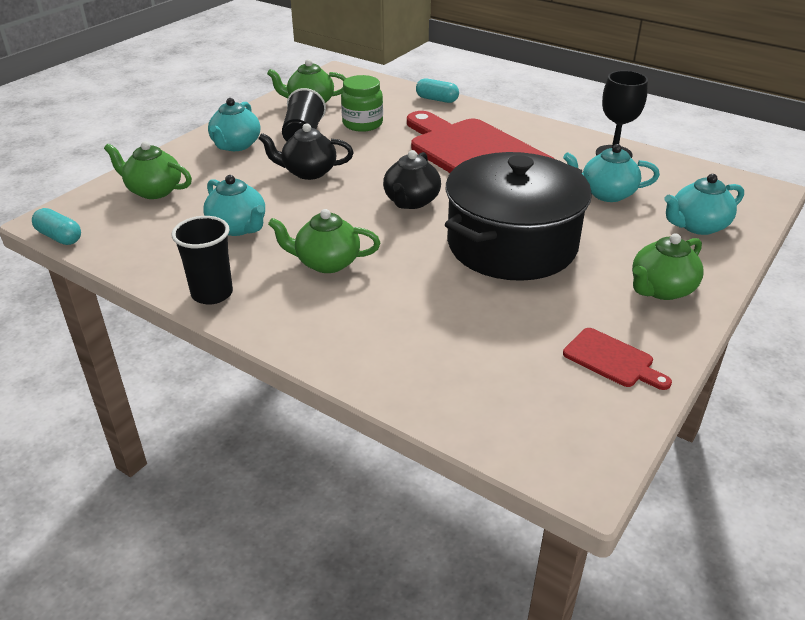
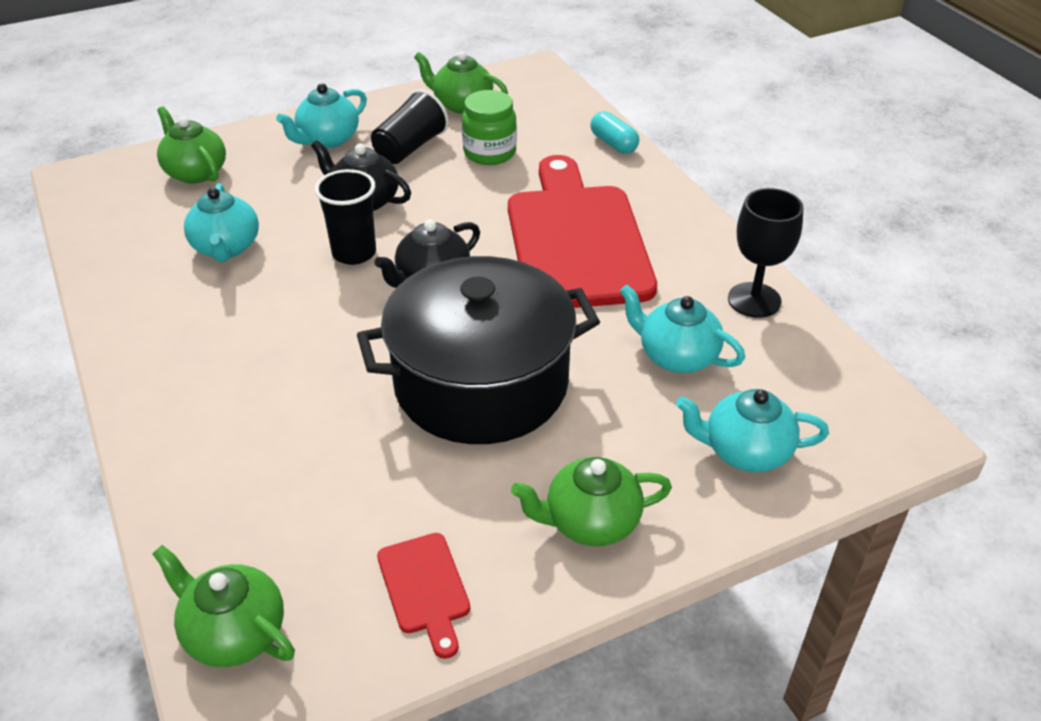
camera: 30 degrees right, 5 degrees up
(59, 237) = (65, 199): turquoise capsule -> none
(212, 293) = (125, 320): black cup -> black cup (354, 253)
(326, 263) = (264, 326): green teapot -> green teapot (234, 633)

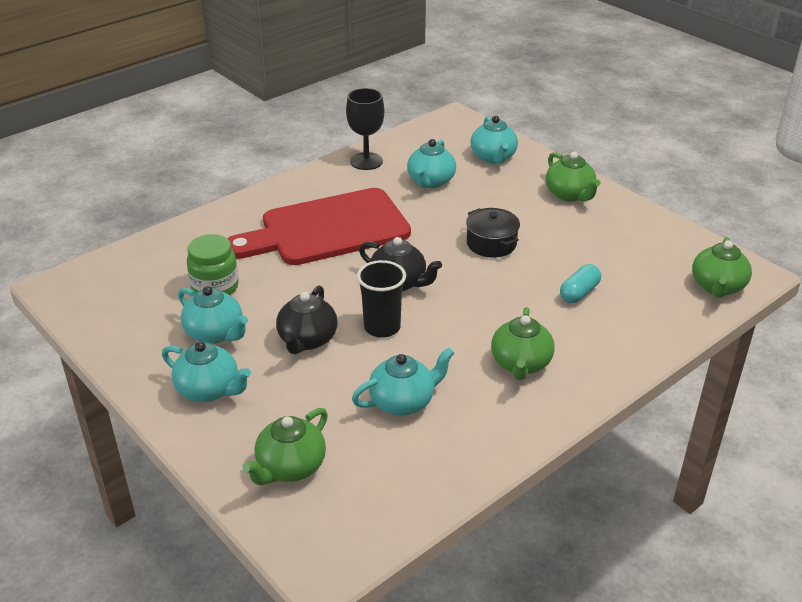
camera: 105 degrees left, 5 degrees down
(410, 148) = (215, 333): black cup -> turquoise teapot
(425, 588) = (645, 235): red cutting board -> none
(462, 105) = (130, 318): green teapot -> green teapot (520, 364)
(481, 383) = (491, 243): black pot -> black pot, size x0.45
(613, 144) = (189, 229): turquoise capsule -> turquoise capsule (579, 293)

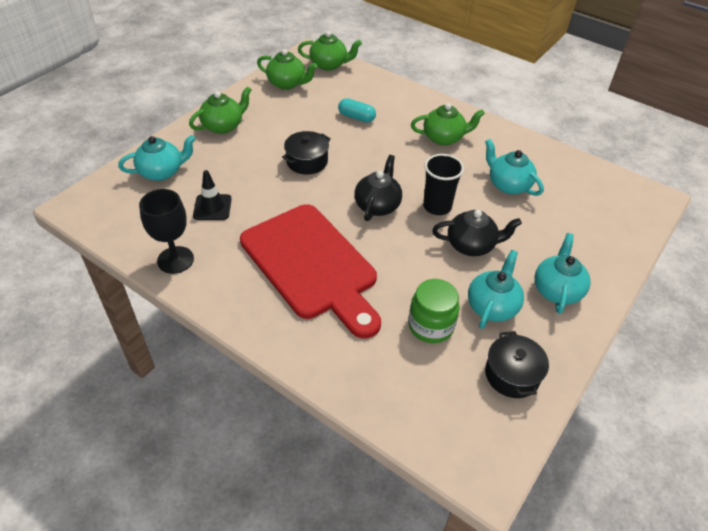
camera: 105 degrees left, 10 degrees up
(130, 325) = (512, 375): none -> black pot
(290, 467) = (597, 227): green teapot -> green teapot (287, 83)
(430, 182) = (212, 207): turquoise teapot -> black traffic cone

